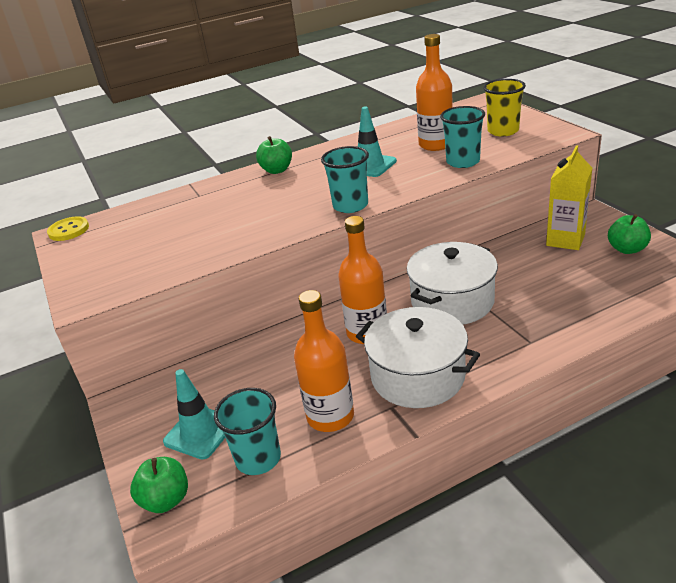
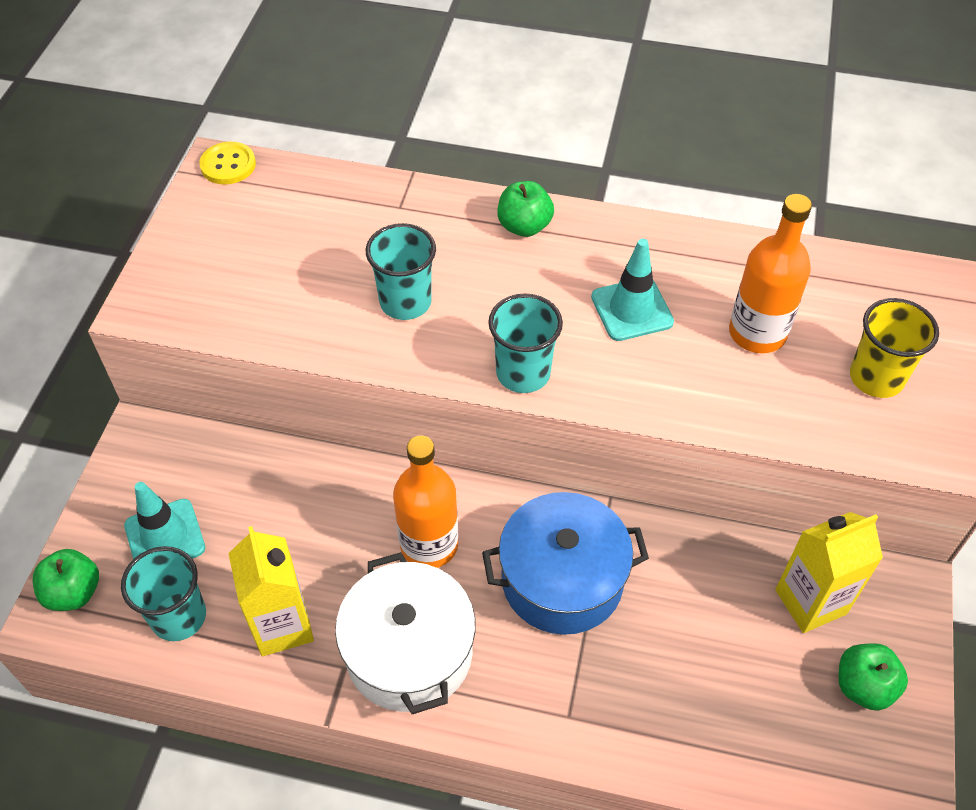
camera: 35 degrees right, 20 degrees up
(330, 416) = (282, 625): orange bottle -> yellow carton
(452, 301) = (562, 580): white pot -> blue pot
(463, 162) = (743, 400): turquoise cup -> turquoise cup (405, 302)

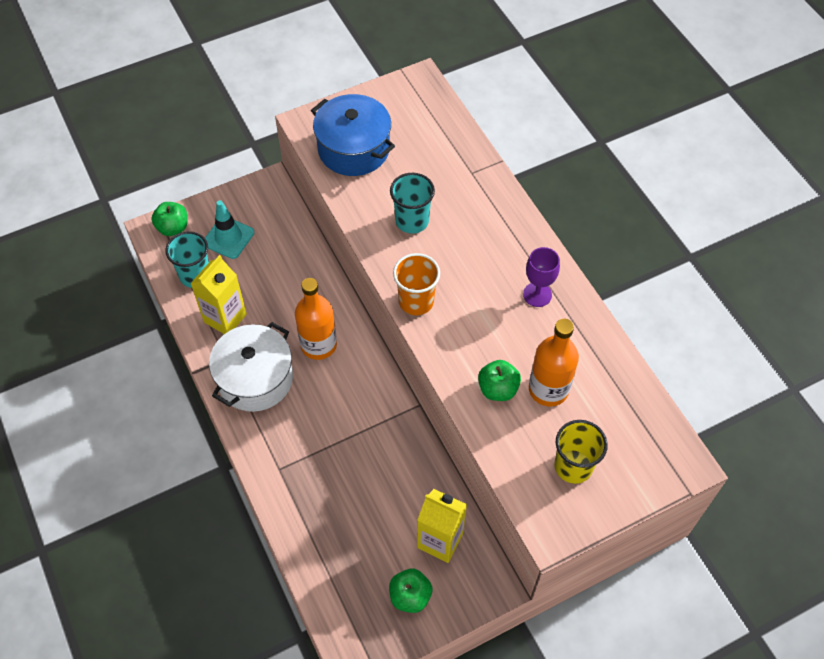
camera: 50 degrees right, 5 degrees up
(228, 165) = (424, 84): yellow button -> none
(523, 373) = (416, 301): turquoise cup -> orange cup
(524, 226) = (515, 234): green apple -> green apple (498, 389)
(562, 580) = (350, 416): blue pot -> blue pot (354, 149)
(623, 260) = (537, 294): none -> purple goblet
(632, 309) = (506, 321): turquoise traffic cone -> none

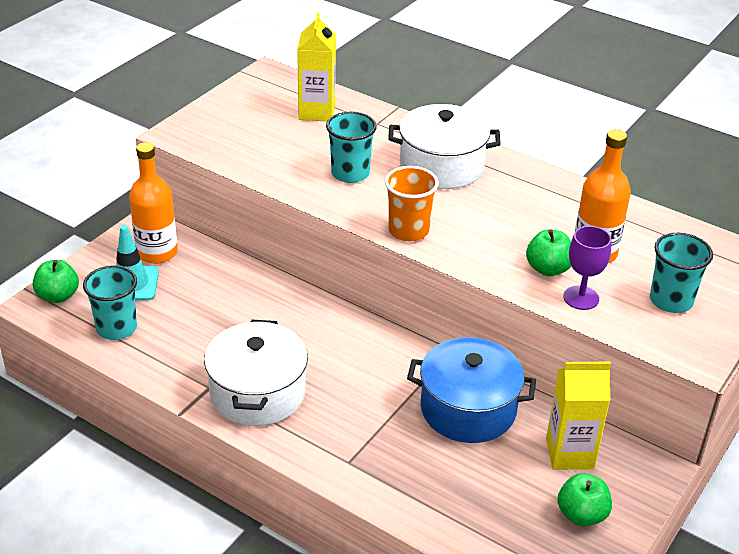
camera: 30 degrees left, 20 degrees down
(225, 318) = (181, 353): yellow carton -> yellow carton (317, 112)
(318, 345) = (305, 339): orange bottle -> orange bottle (157, 252)
(354, 149) = (243, 139): blue pot -> blue pot (468, 409)
(491, 243) = (441, 166): none -> white pot
(537, 294) = (519, 189): purple goblet -> purple goblet (581, 298)
(573, 466) = (671, 301): yellow cup -> turquoise cup

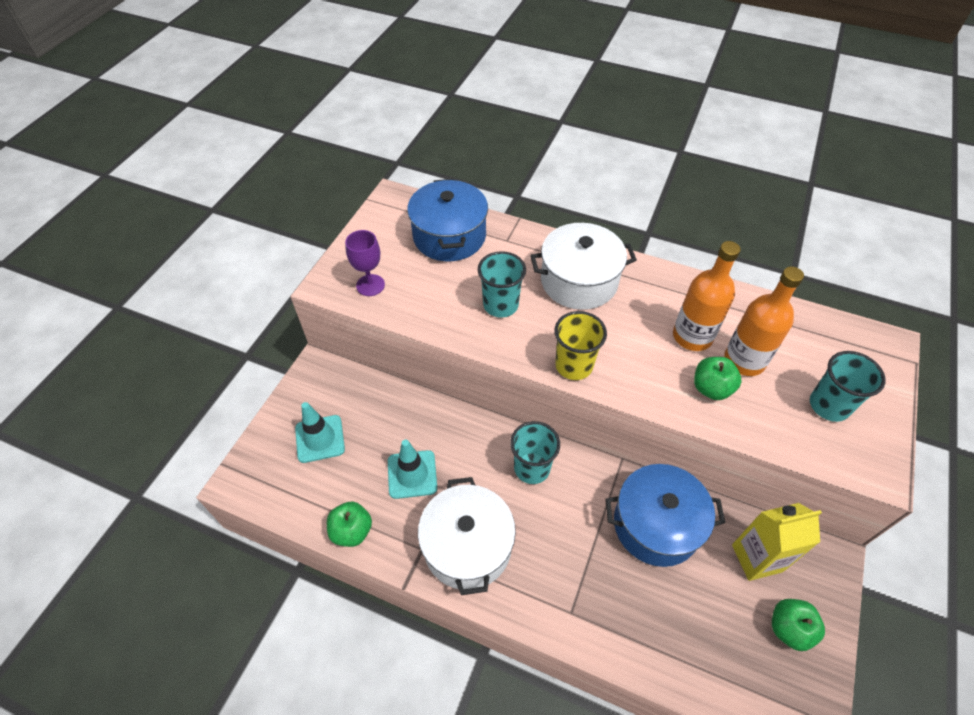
camera: 10 degrees left, 15 degrees up
(58, 296) = (255, 467): green apple -> green apple (352, 531)
(116, 328) = (319, 495): turquoise cup -> turquoise cup (532, 468)
(157, 252) = (334, 397): orange bottle -> orange bottle (692, 336)
(219, 327) = (412, 474): none -> turquoise traffic cone
(317, 112) = (449, 236): yellow carton -> blue pot
(408, 231) = (574, 365): orange cup -> yellow cup
(581, 298) = (751, 418): purple goblet -> purple goblet (370, 285)

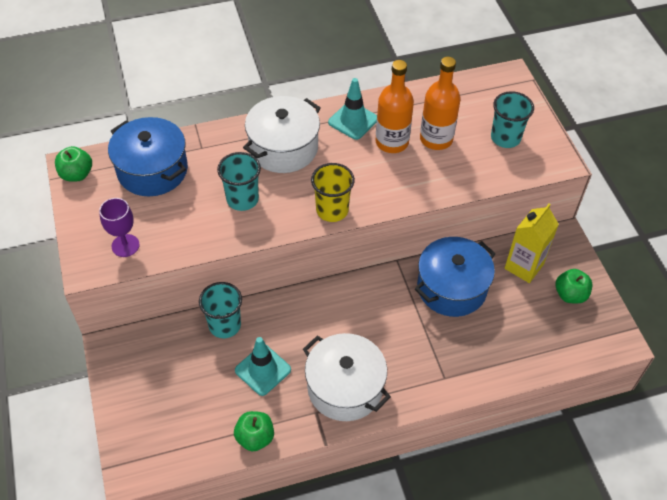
camera: 40 degrees left, 0 degrees up
(320, 439) = (167, 395): turquoise traffic cone -> turquoise traffic cone (353, 121)
(532, 468) = (343, 307): turquoise cup -> turquoise cup (225, 325)
(711, 388) = (431, 170): green apple -> green apple (77, 174)

